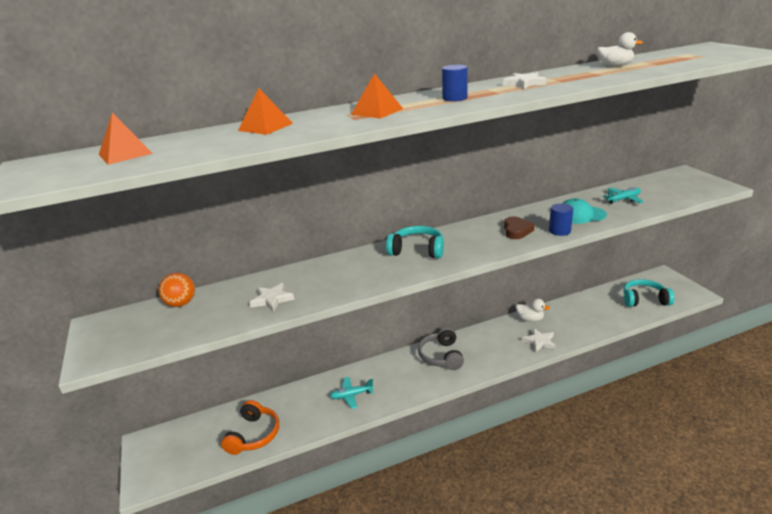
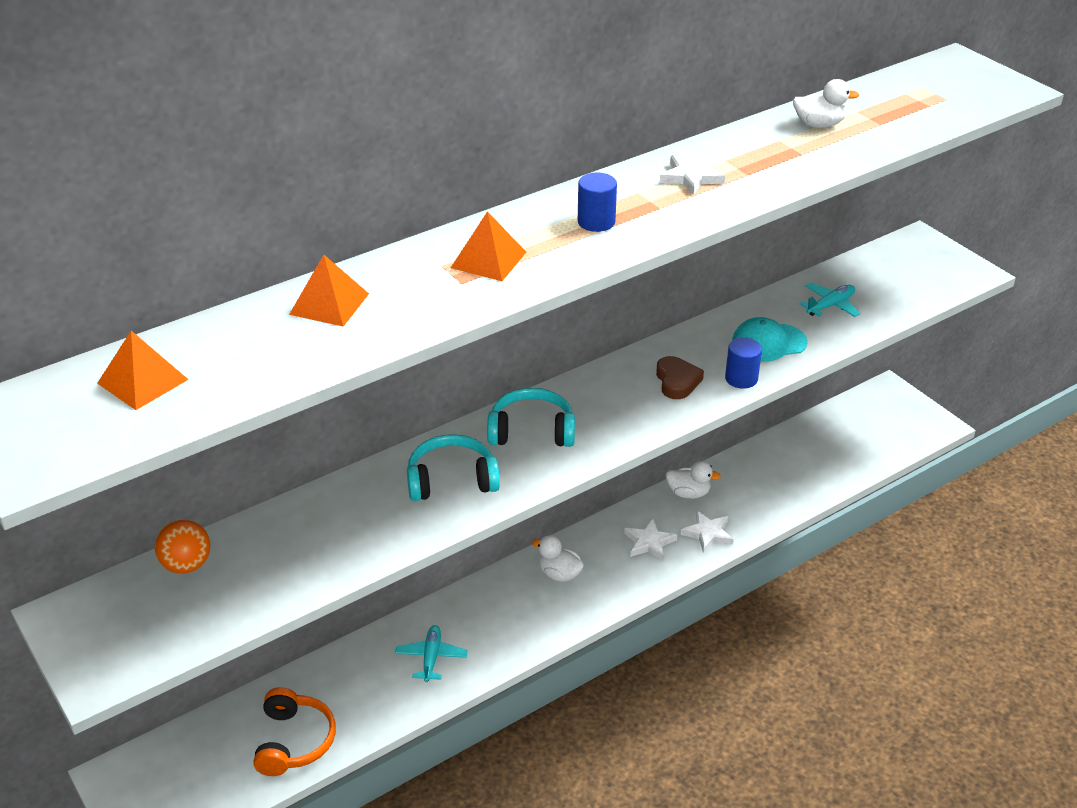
camera: 15 degrees left, 10 degrees up
(272, 299) = (333, 545): white star -> white star (649, 543)
(351, 395) = (431, 658): turquoise plane -> turquoise plane turned 120 degrees clockwise
(441, 356) = (559, 574): grey headphones -> white duck
(644, 300) = (860, 442): turquoise headphones -> turquoise headphones (451, 480)

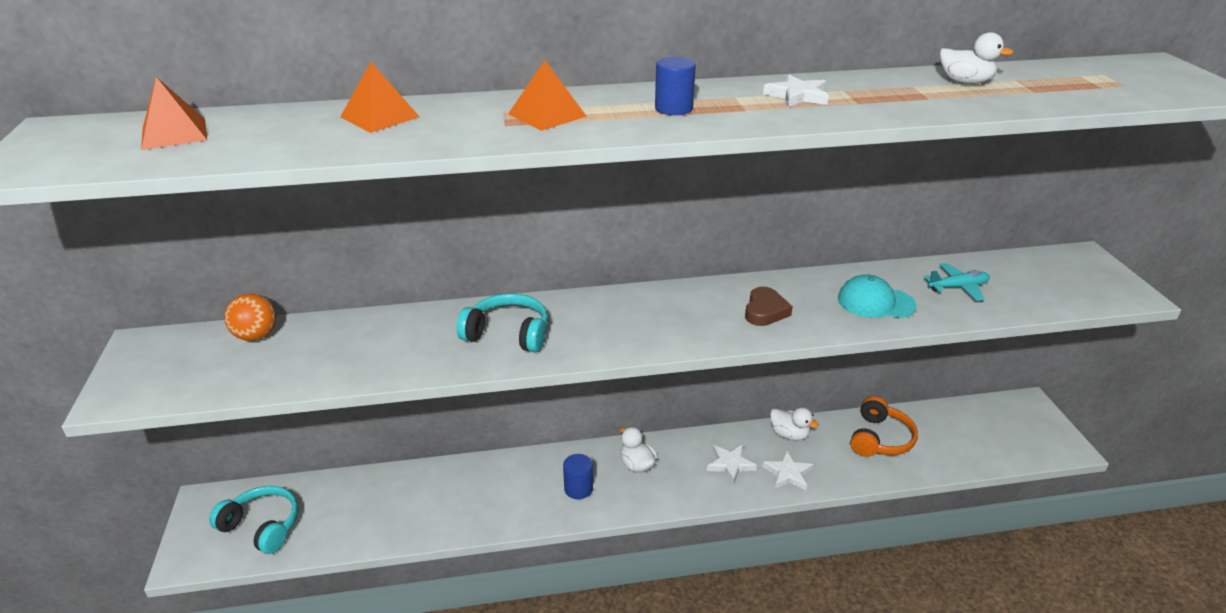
camera: 25 degrees right, 5 degrees down
(294, 741) = (342, 525): orange headphones -> orange headphones (880, 439)
(431, 658) = (490, 497): turquoise plane -> none
(531, 431) = (605, 315): turquoise headphones -> turquoise headphones (262, 526)
(741, 378) = (829, 324): blue cylinder -> blue cylinder (578, 489)

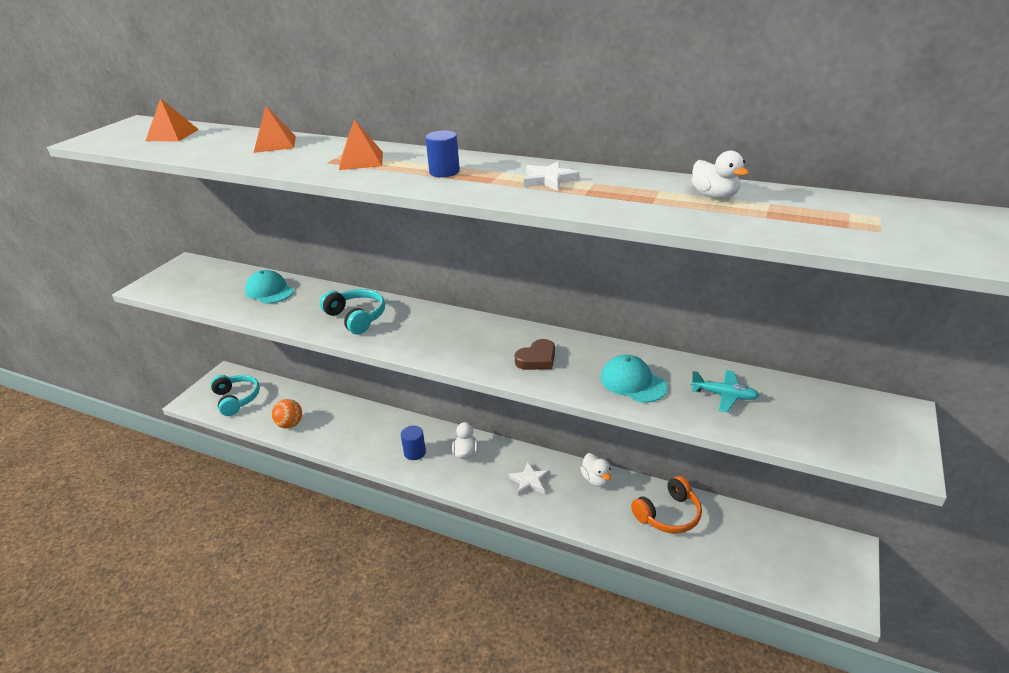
camera: 35 degrees right, 0 degrees up
(256, 336) = (236, 275): orange ball -> orange ball (290, 424)
(340, 340) = (269, 291): none -> turquoise cap
(788, 474) = (565, 507): white star -> none

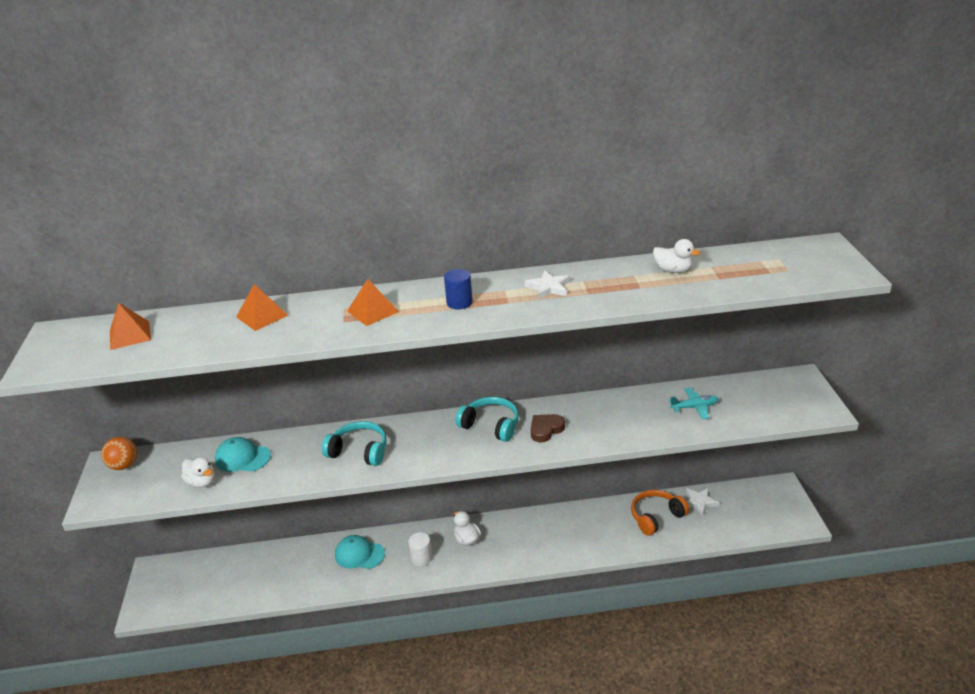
camera: 30 degrees left, 0 degrees up
(236, 399) = (193, 587): turquoise headphones -> turquoise headphones (491, 425)
(290, 424) = (277, 586): orange ball -> orange ball (124, 465)
(415, 452) = (421, 558): blue cylinder -> white cylinder
(529, 481) = (537, 538): white star -> white star (699, 502)
(537, 359) = (546, 430): brown heart -> brown heart turned 150 degrees counterclockwise
(596, 479) = (586, 514): white duck -> white duck (202, 482)
(633, 382) = (629, 421): turquoise cap -> turquoise cap (359, 554)
(668, 514) = (656, 517): orange headphones -> orange headphones turned 150 degrees counterclockwise

